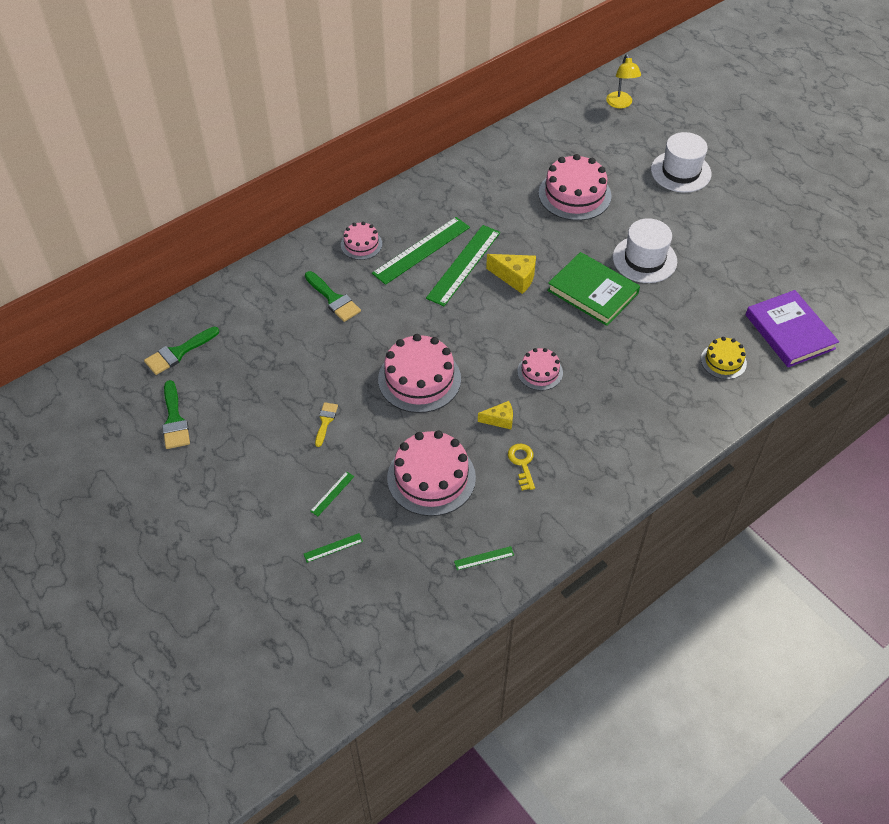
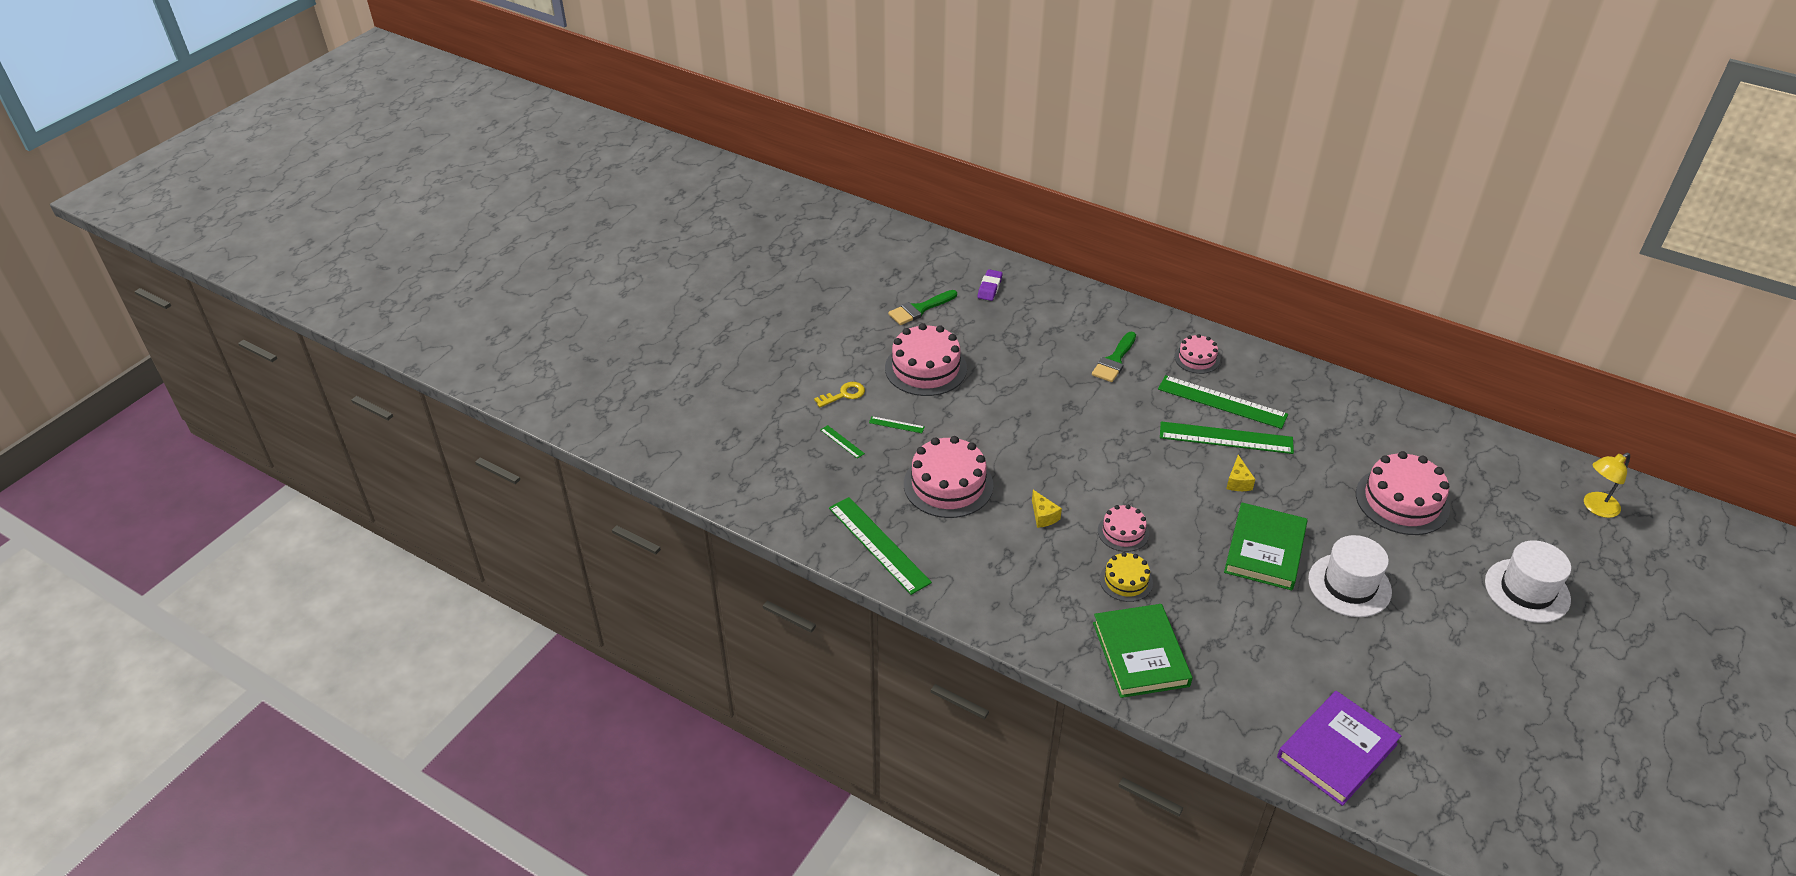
camera: 70 degrees right, 10 degrees down
(178, 353) = (989, 288): green brush -> purple eraser
(325, 421) = (970, 397): yellow brush -> none
(419, 379) = (1057, 445): pink cake -> pink cake (926, 368)
(484, 558) = (879, 544): green ruler -> green ruler, size x2.35
(515, 278) = (1238, 482): yellow cheese -> yellow cheese, size x0.64
(522, 463) = (1000, 546): yellow key -> yellow key (844, 394)
(671, 410) = (1140, 654): none -> green book
(723, 361) = (1244, 690): yellow cake -> yellow cake (1126, 581)

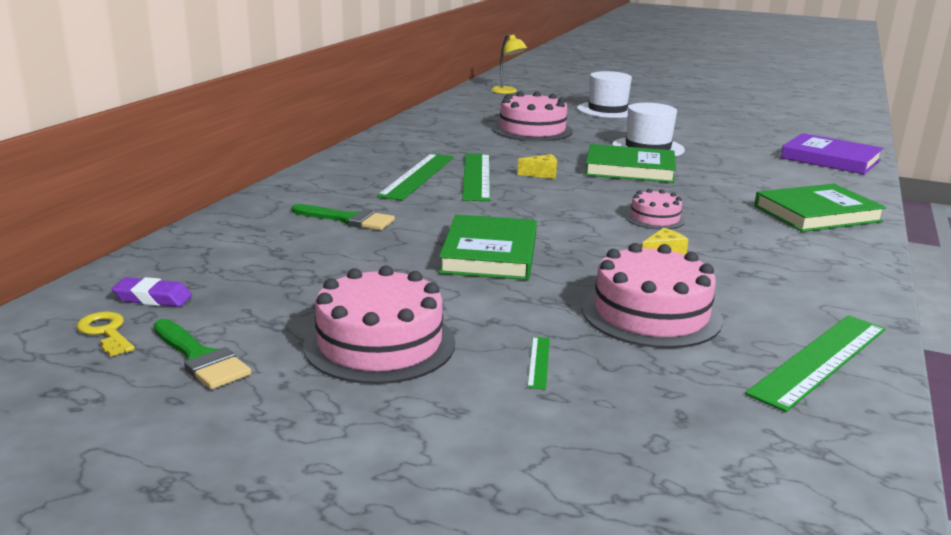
camera: 100 degrees left, 20 degrees down
(842, 441) = (610, 413): green ruler -> none
(844, 394) = (475, 423): yellow key -> yellow key (106, 332)
(1049, 424) = (489, 253): none -> green book
(1126, 581) = (726, 218): yellow cake -> none
(1197, 358) = (341, 183): pink cake -> none

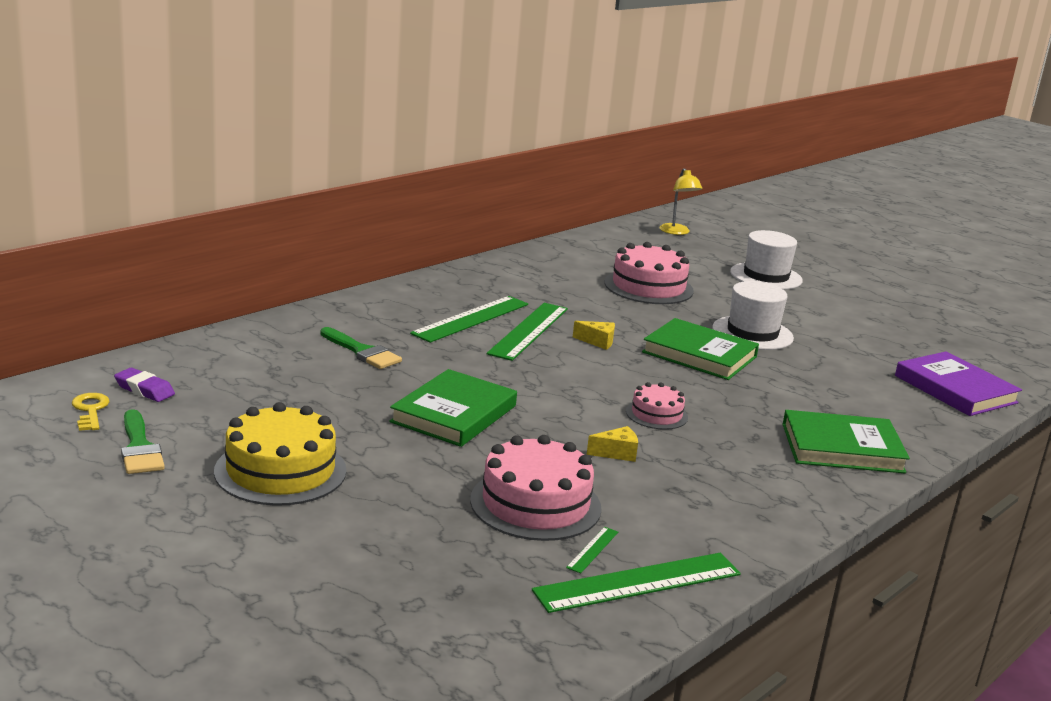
camera: 20 degrees right, 0 degrees up
(380, 343) = (280, 471): pink cake -> yellow cake
(539, 362) = (390, 518): green ruler -> green ruler (592, 549)

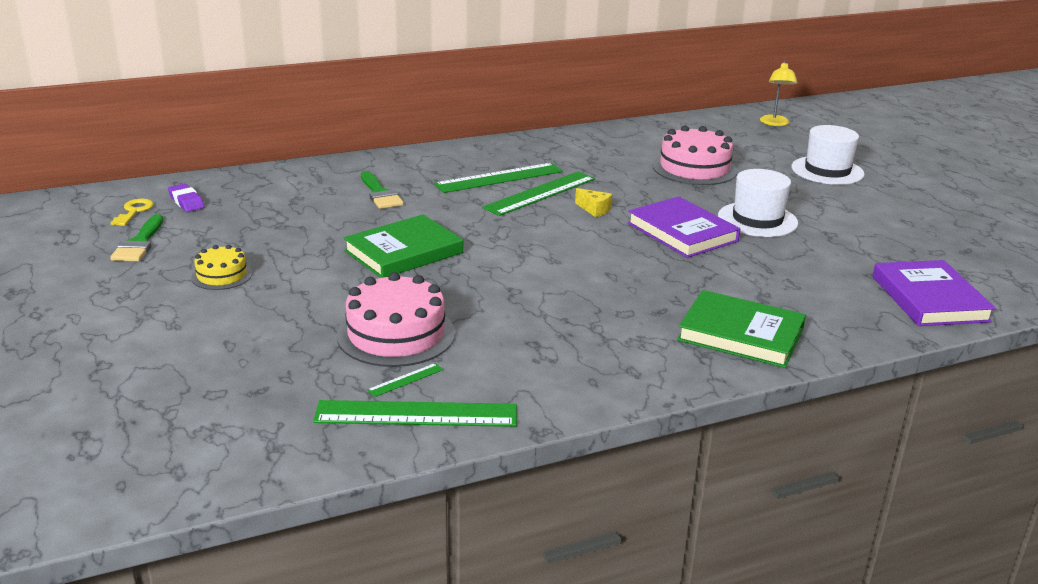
camera: 25 degrees right, 5 degrees up
(280, 471) = (222, 275): yellow cake -> yellow cake, size x0.55
(617, 453) = (512, 305): yellow cheese -> none
(656, 414) = (584, 278): pink cake -> none
(699, 354) = (682, 232): green book -> purple book

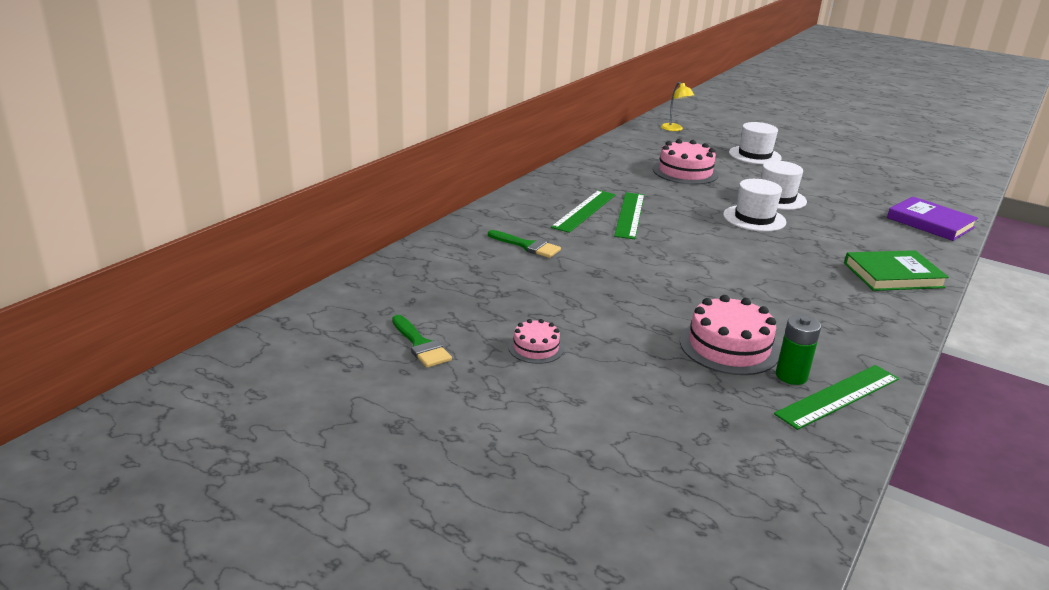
camera: 35 degrees left, 0 degrees up
(134, 211) = (362, 319): yellow key -> none
(186, 202) = (391, 297): purple eraser -> none
(222, 275) = (536, 348): yellow cake -> pink cake
(403, 252) = (624, 285): green book -> none
(405, 380) = (791, 376): green ruler -> green battery
(594, 210) = (681, 217): yellow cheese -> none
(682, 232) = (754, 218): purple book -> white hat

